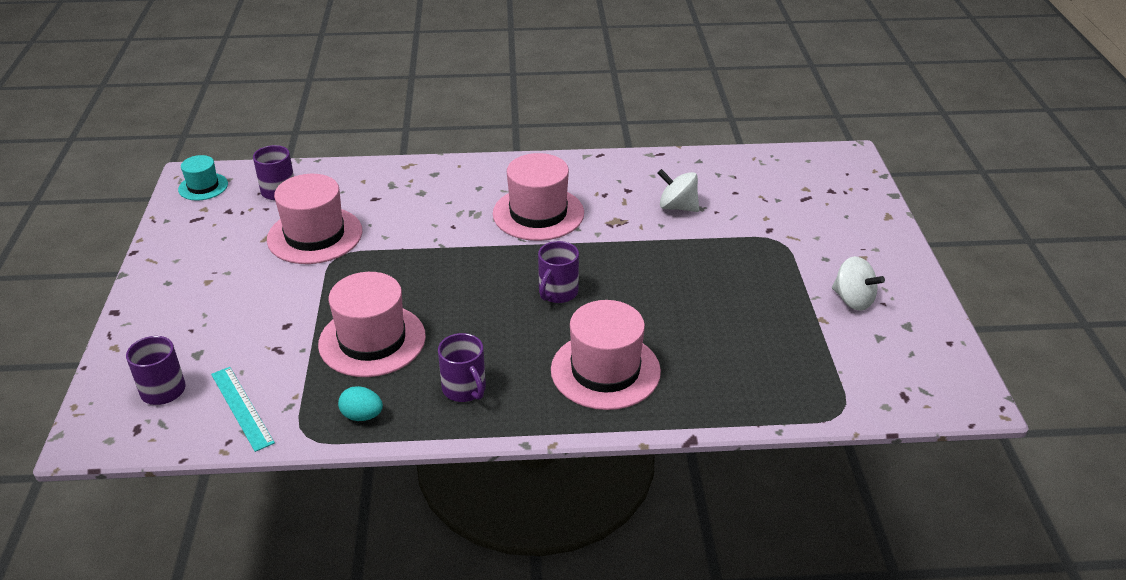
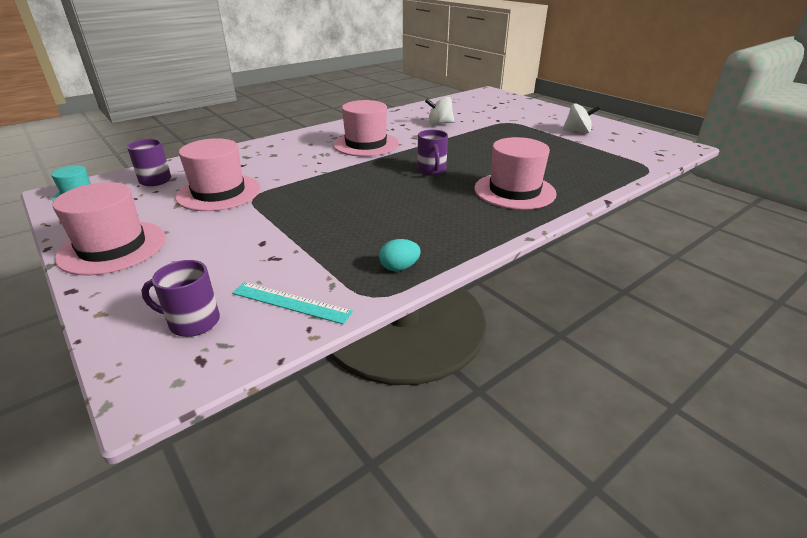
camera: 35 degrees left, 5 degrees down
(372, 340) = (344, 227): pink hat -> pink hat (112, 247)
(465, 389) = (448, 228): purple mug -> none

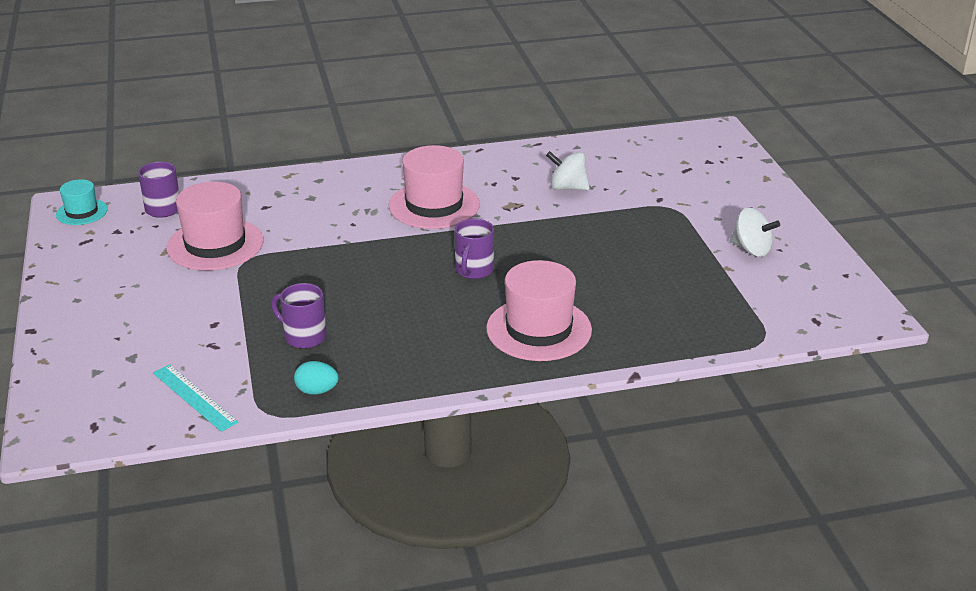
camera: 25 degrees right, 0 degrees up
(112, 247) = (82, 291): pink hat -> none
(193, 322) = (107, 391): purple mug -> purple mug (304, 336)

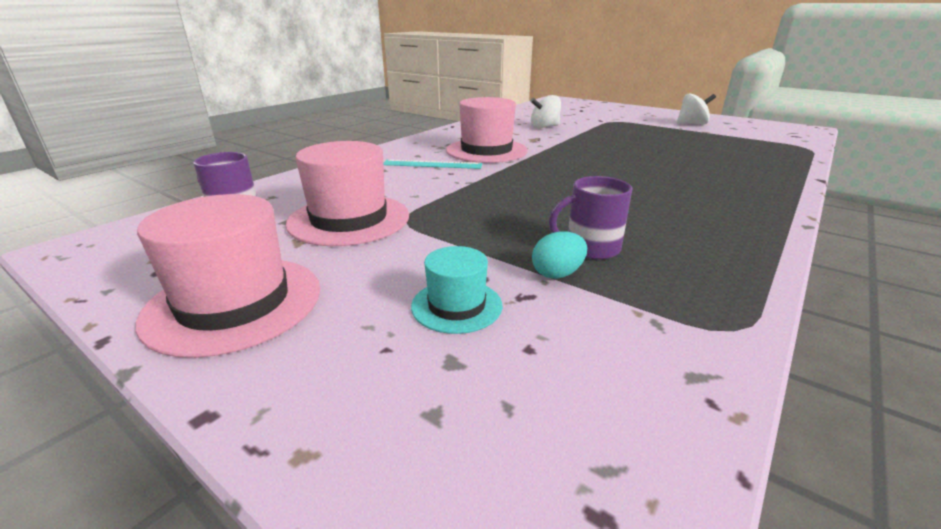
camera: 40 degrees left, 5 degrees down
(82, 212) = (114, 247): turquoise hat -> turquoise hat (456, 306)
(194, 397) = (631, 362): turquoise ruler -> turquoise ruler (432, 164)
(317, 391) = (713, 283): turquoise egg -> turquoise egg (557, 274)
(474, 270) = (596, 168): purple mug -> none
(539, 329) = (715, 180): pink hat -> pink hat (234, 303)

